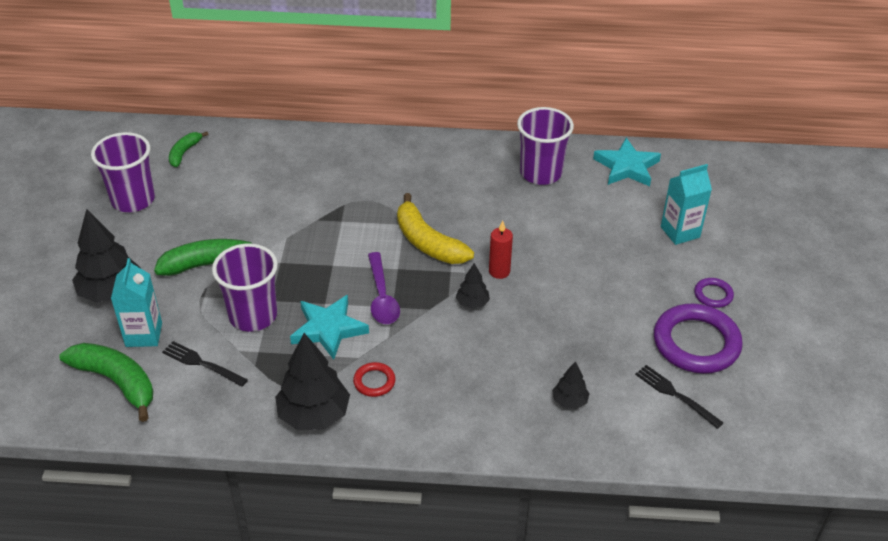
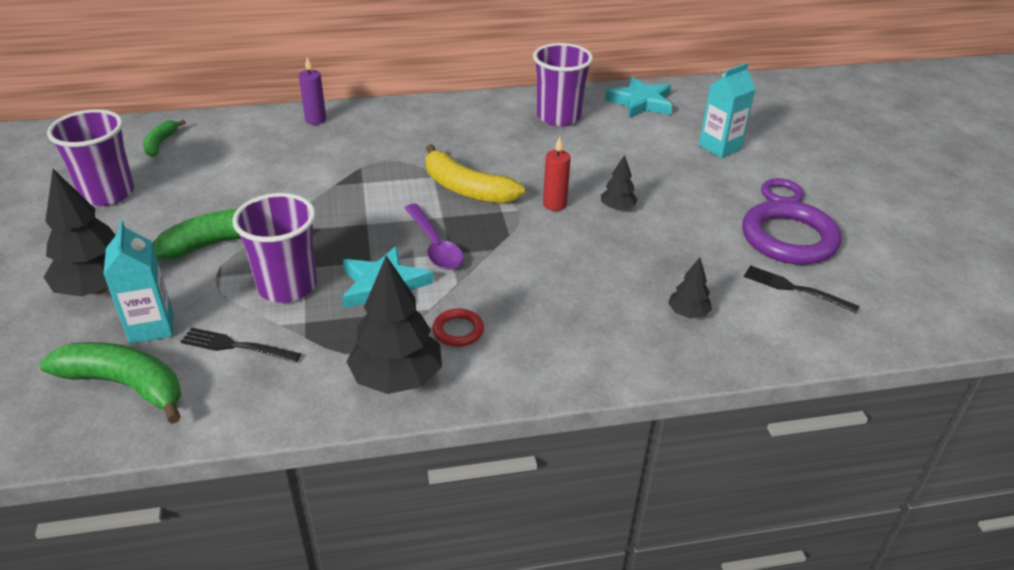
camera: 15 degrees left, 5 degrees down
(320, 145) = (315, 120): none -> purple candle
(472, 303) = (538, 237): black tree -> black tree (617, 208)

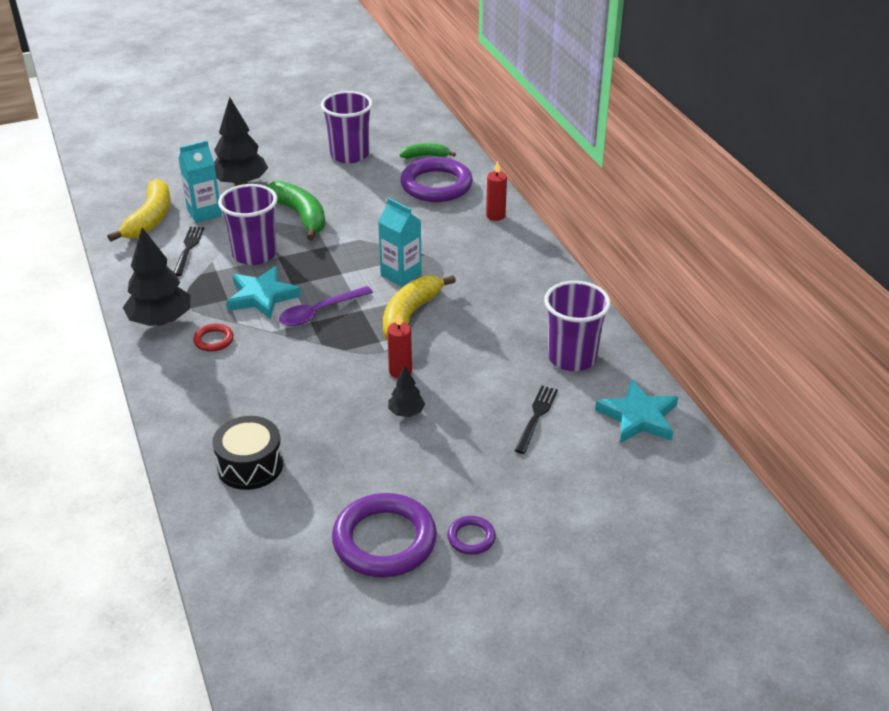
camera: 80 degrees right, 0 degrees up
(125, 385) = (150, 219): green banana -> yellow banana
(229, 144) = (436, 185): none -> purple ring
(315, 120) = (495, 216): purple candle -> red candle
(688, 313) = (250, 465): black tree -> black drum
(720, 147) = (558, 486): turquoise carton -> turquoise carton (401, 275)
(794, 289) = (298, 541): black fork -> black fork (536, 416)

